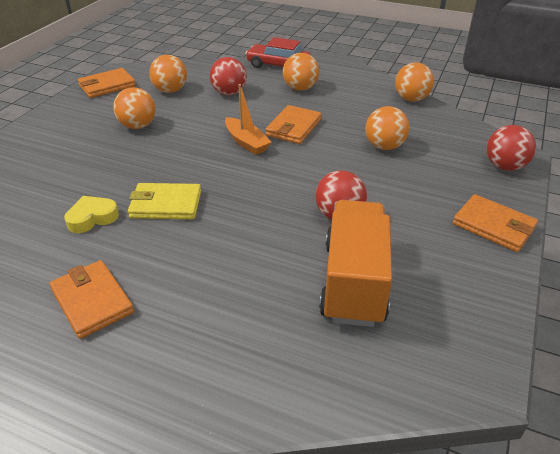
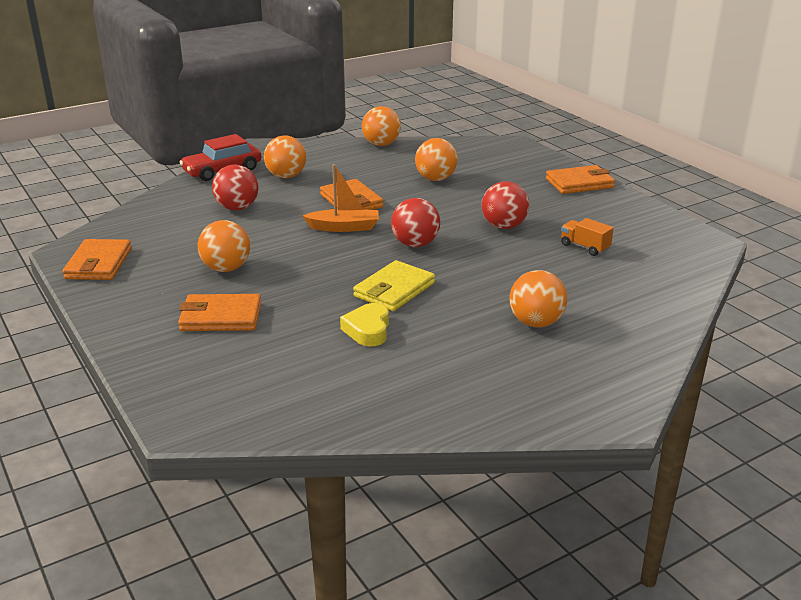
camera: 55 degrees left, 10 degrees down
(92, 301) = (493, 355): orange wallet -> orange wallet (221, 317)
(170, 90) = (177, 233): orange ball -> orange ball (536, 323)
(353, 282) = (584, 247): orange truck -> orange truck, size x0.43
(504, 166) = (519, 153): red ball -> red ball (415, 244)

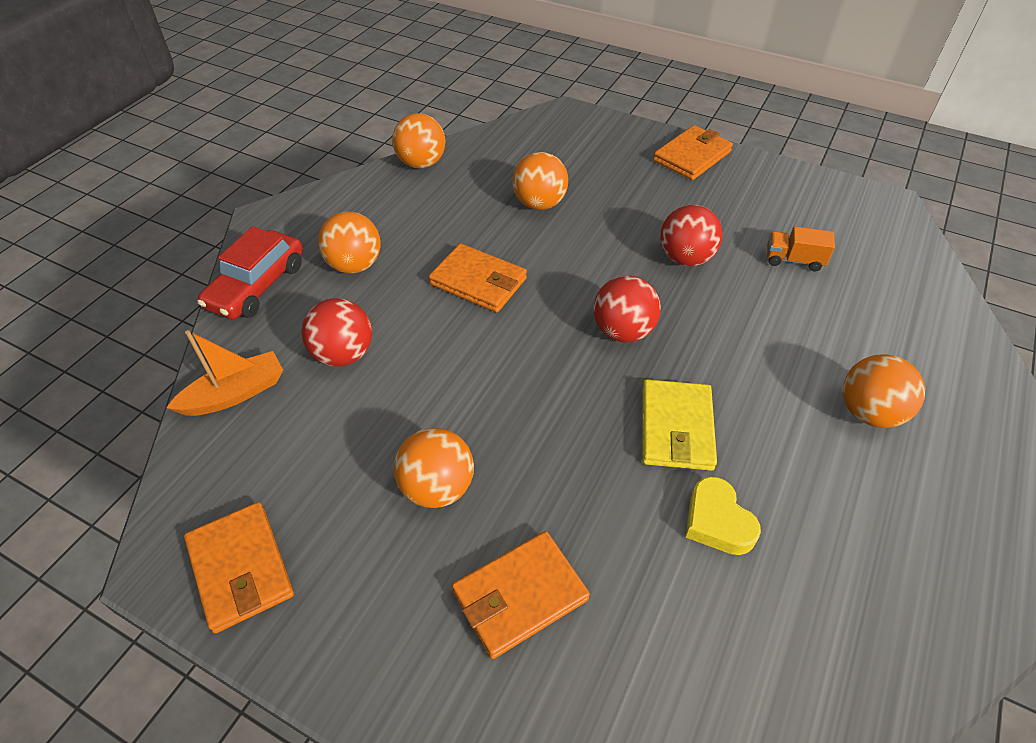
camera: 30 degrees left, 20 degrees up
(344, 227) = (514, 335): orange boat -> orange boat (235, 394)

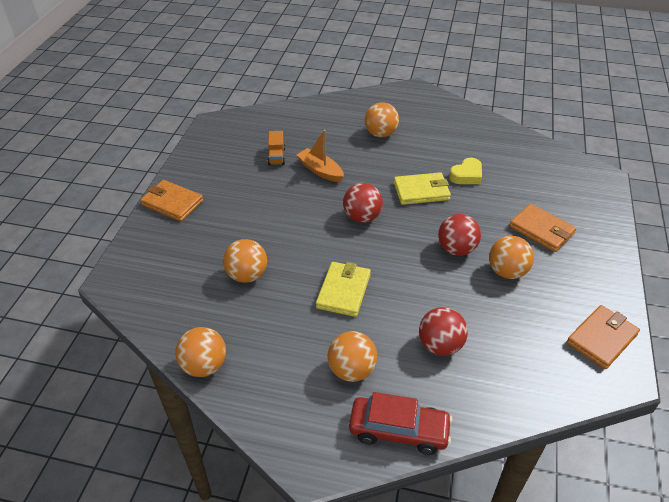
camera: 105 degrees left, 5 degrees down
(235, 394) = (502, 395): orange boat -> orange boat (320, 171)
(478, 282) = (343, 291): orange wallet -> yellow wallet
(685, 258) = (288, 198): red ball -> red ball (456, 249)

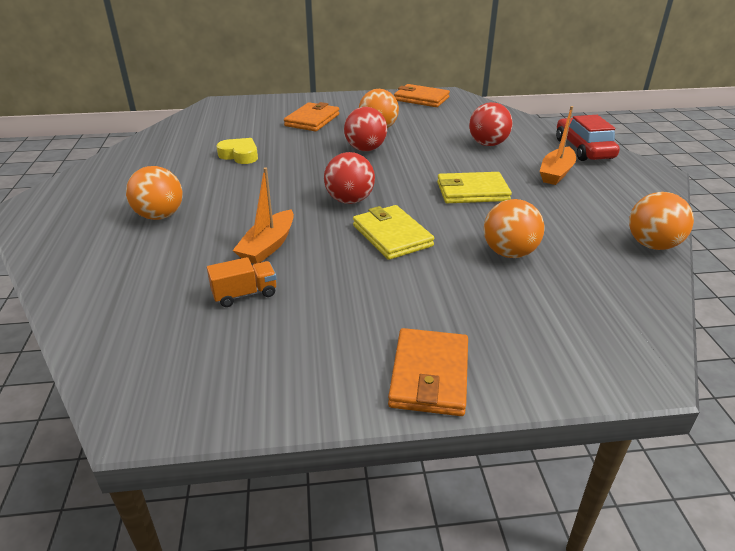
camera: 110 degrees left, 10 degrees down
(351, 370) = (556, 173): orange ball -> orange boat
(421, 191) = (281, 174): yellow wallet -> yellow wallet (392, 235)

